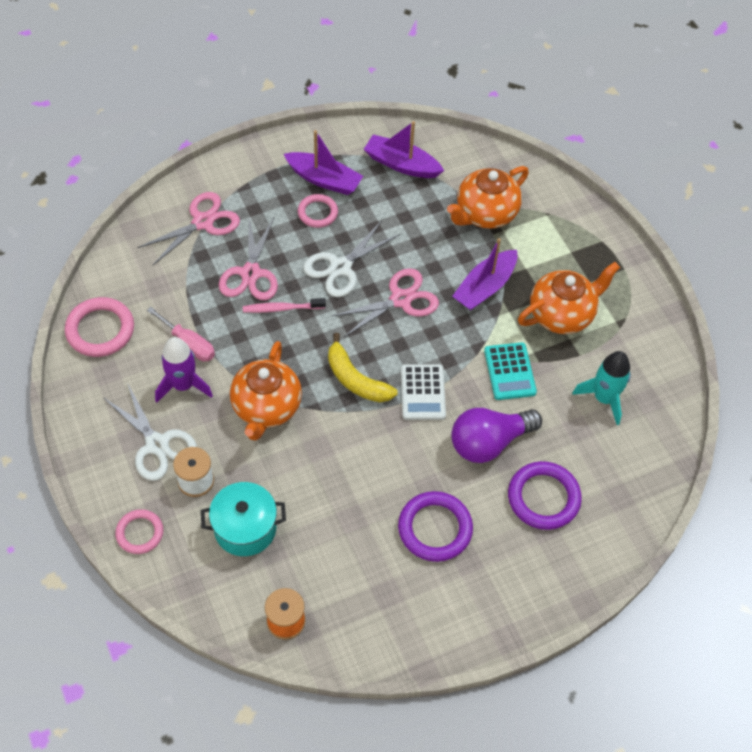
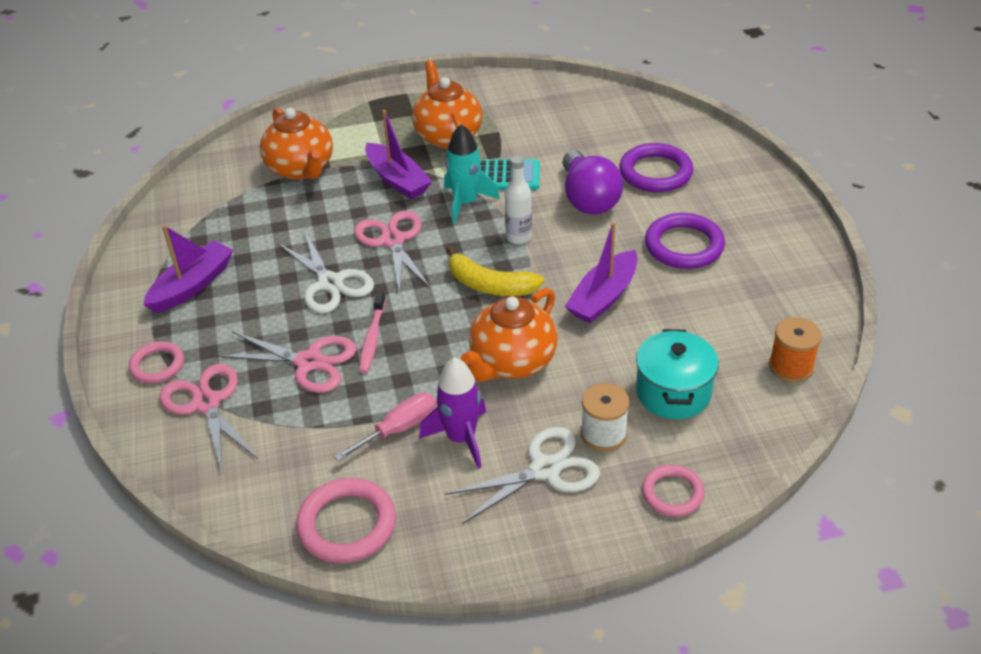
camera: 75 degrees left, 15 degrees down
(266, 408) = (512, 362): orange teapot -> orange teapot turned 105 degrees clockwise
(317, 213) = (241, 295): pink ring -> pink ring (157, 365)
(355, 379) = (490, 285): yellow banana -> yellow banana turned 60 degrees clockwise
(401, 164) = (202, 221): purple boat -> purple boat (603, 297)
(422, 392) = (519, 237): white calculator -> white bottle
(604, 398) = (551, 124): turquoise rocket -> turquoise rocket (466, 202)

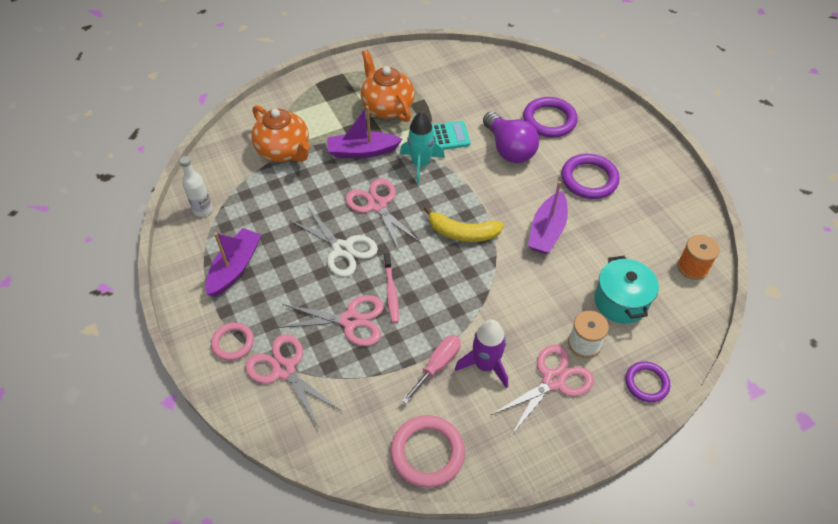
camera: 15 degrees left, 10 degrees up
(397, 180) = (362, 151): purple boat -> purple boat turned 135 degrees clockwise
(512, 362) = (500, 295): orange teapot -> none
(519, 237) = (469, 188): white bottle -> white bottle (203, 210)
(545, 470) = (554, 380): white scissors -> pink scissors
(672, 493) = (646, 383): pink ring -> purple ring

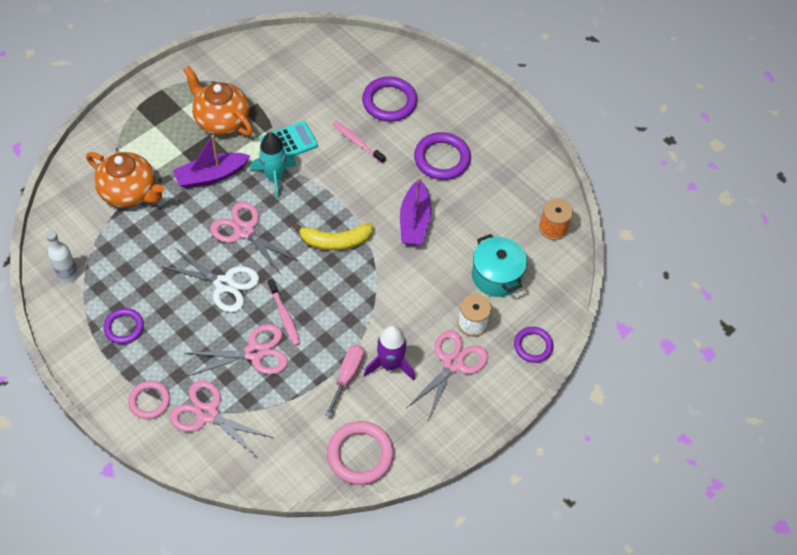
camera: 20 degrees left, 5 degrees up
(235, 267) = (124, 327): purple boat -> purple ring
(509, 149) = (357, 142): purple light bulb -> pink toothbrush

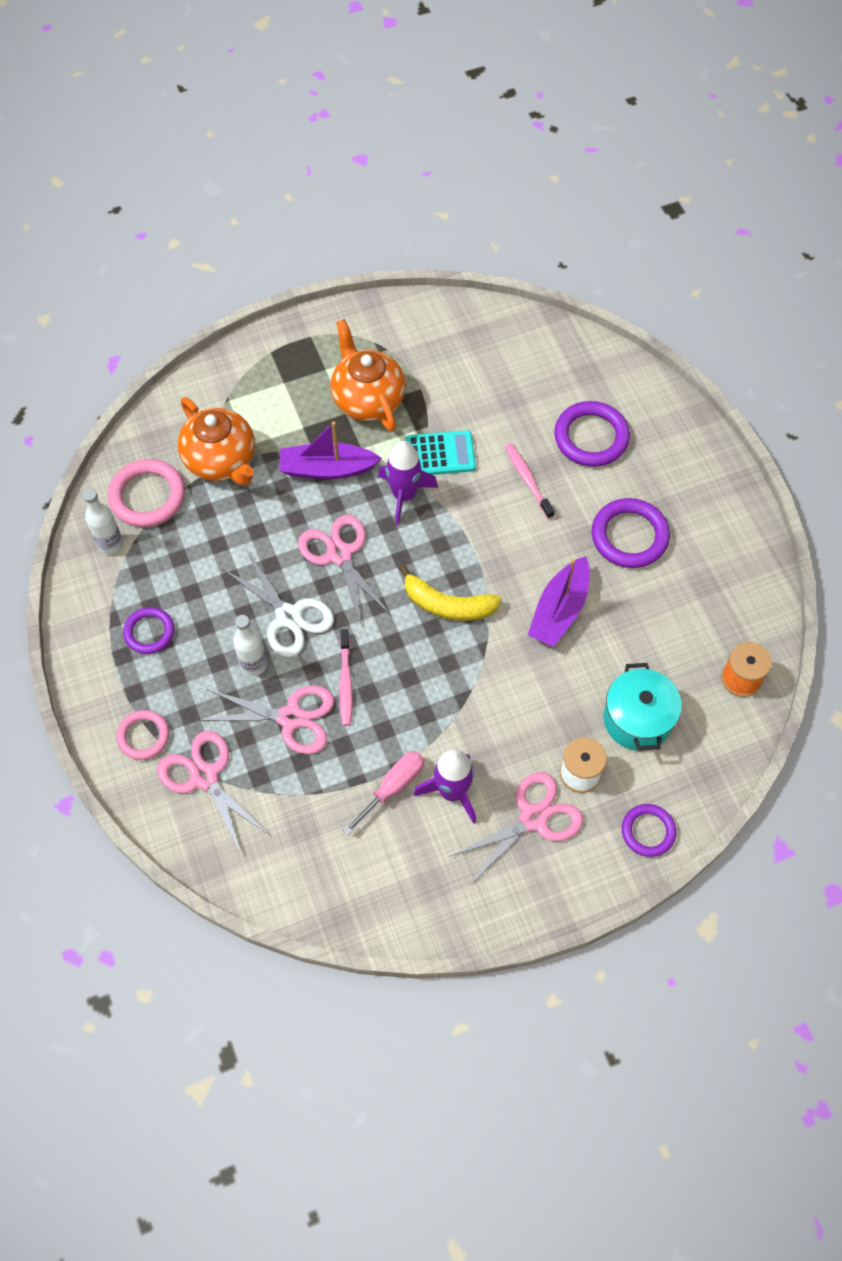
camera: 25 degrees right, 5 degrees up
(212, 325) = (253, 664): none -> white bottle
(274, 177) = (404, 495): turquoise rocket -> purple rocket
(360, 454) = (368, 896): pink ring -> pink ring (147, 496)

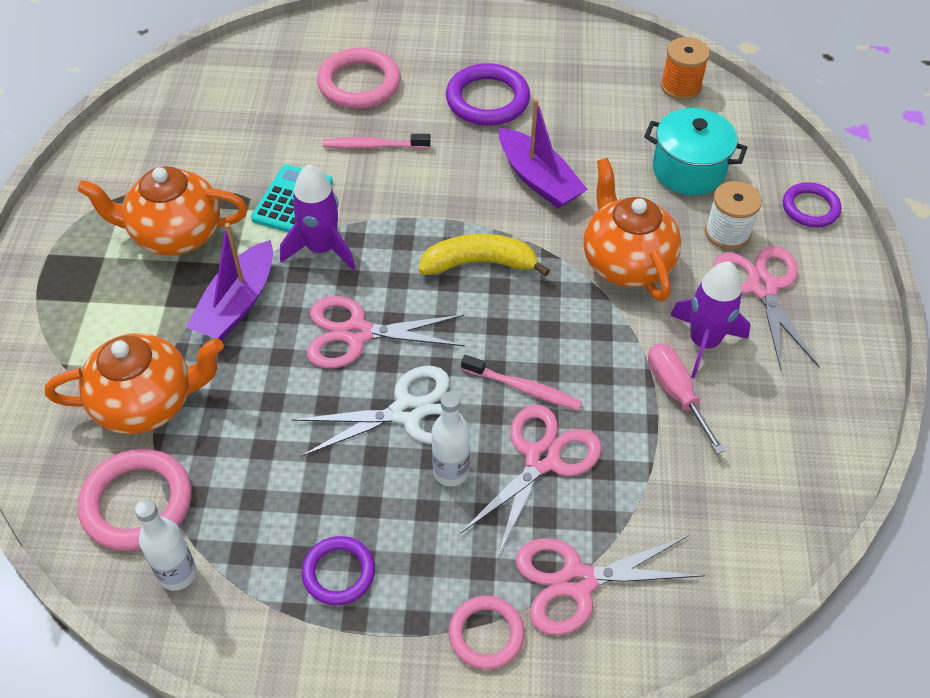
camera: 65 degrees left, 10 degrees down
(447, 605) = (479, 263): yellow banana -> yellow banana turned 135 degrees counterclockwise
(505, 707) = (626, 262): none -> orange teapot
(591, 437) = (359, 83): purple ring -> pink ring

